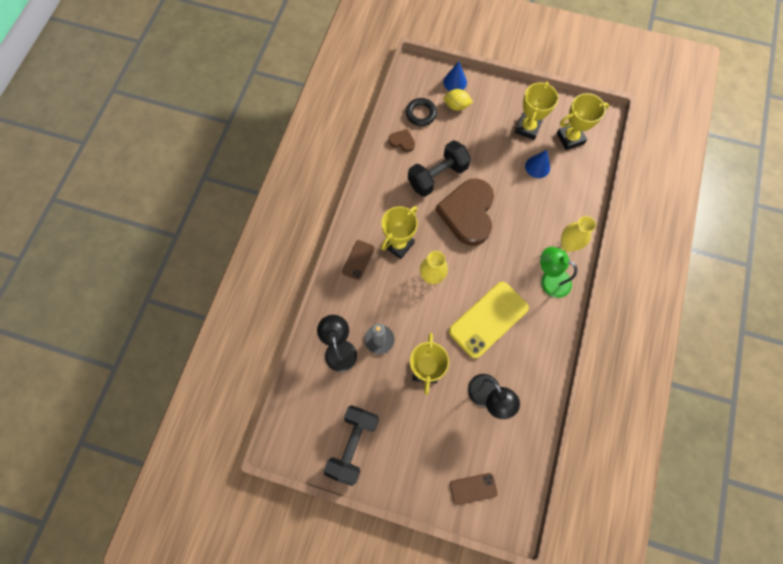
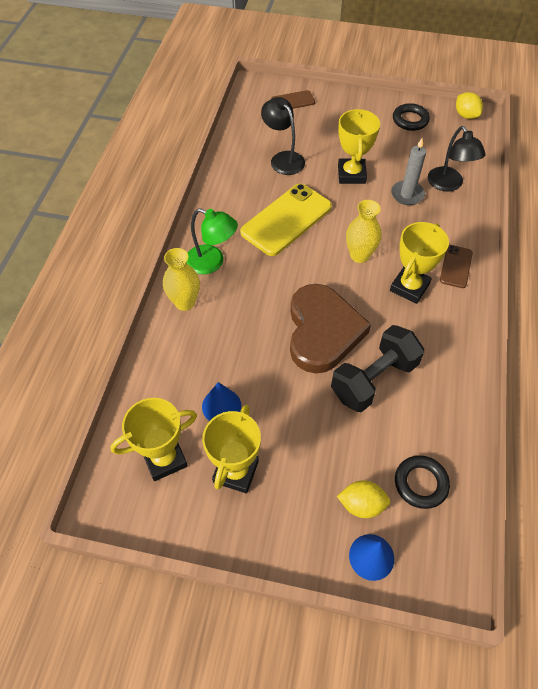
camera: 175 degrees right, 15 degrees down
(294, 446) = (465, 115): none -> yellow lemon
(353, 444) = (410, 120): black dumbbell -> black ring
(402, 141) = (440, 430): brown heart -> none

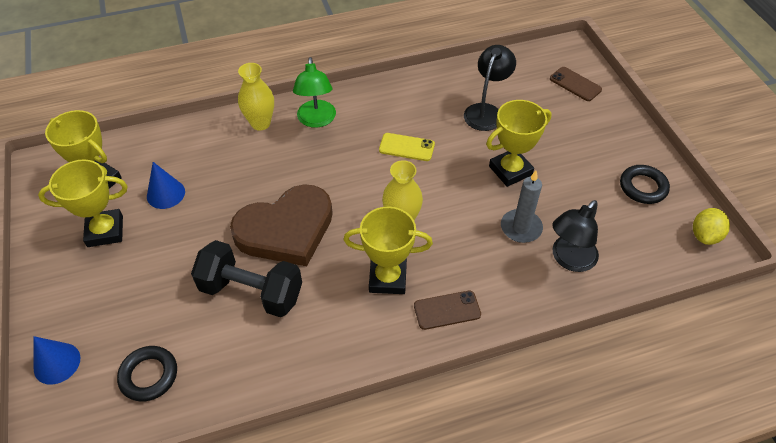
camera: 60 degrees right, 5 degrees down
(286, 220) = (406, 147): yellow phone -> yellow phone, size x0.52
(361, 504) = (107, 335): yellow lemon -> none

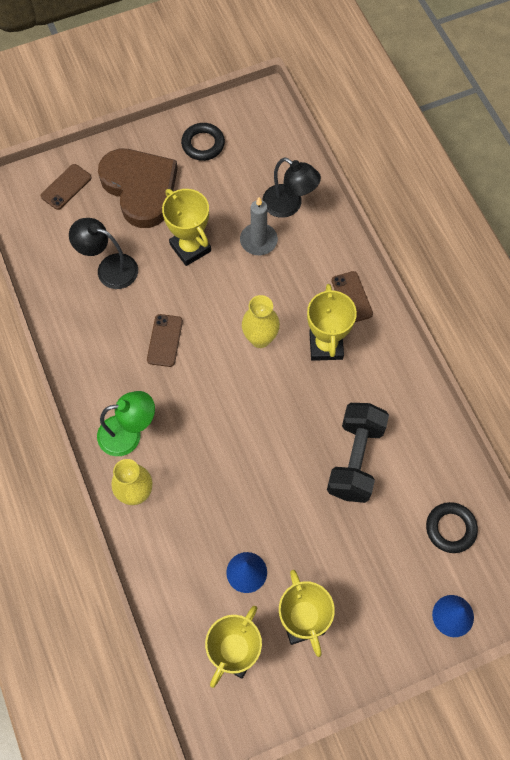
camera: 95 degrees left, 15 degrees up
(286, 230) = (281, 441): brown heart -> brown heart (140, 188)
(406, 147) = (165, 340): yellow phone -> brown phone
(705, 235) = (253, 107): yellow lemon -> none

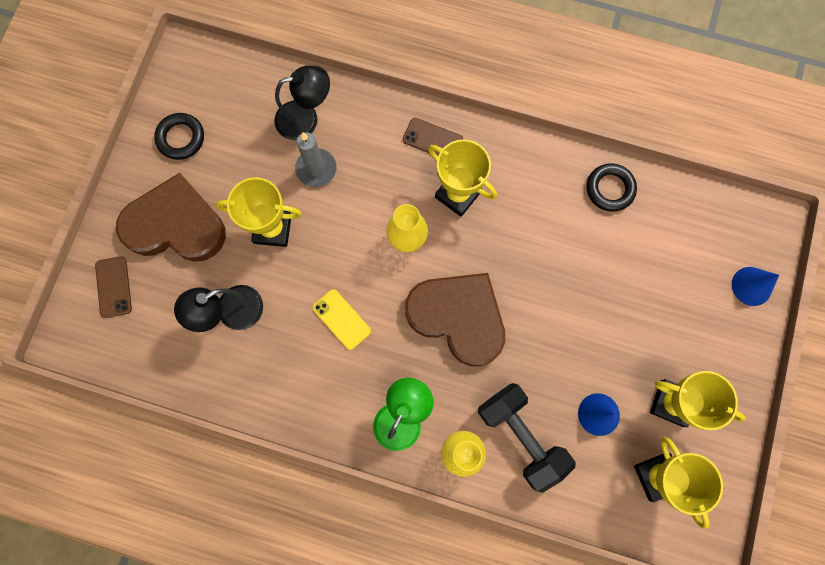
camera: 50 degrees left, 10 degrees up
(165, 340) = (341, 319): brown phone -> yellow phone
(234, 416) = (458, 317): none -> brown heart
(355, 459) = (572, 253): black dumbbell -> black dumbbell (521, 436)
(450, 528) = (684, 230): black ring -> black ring (610, 189)

